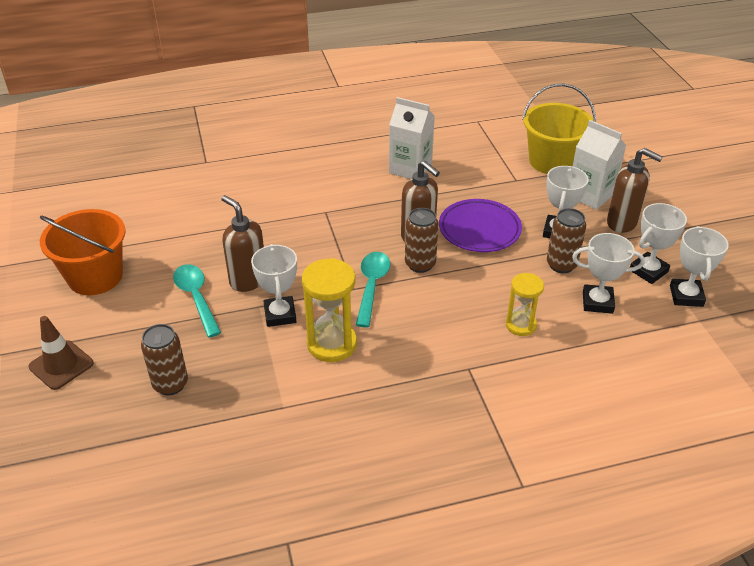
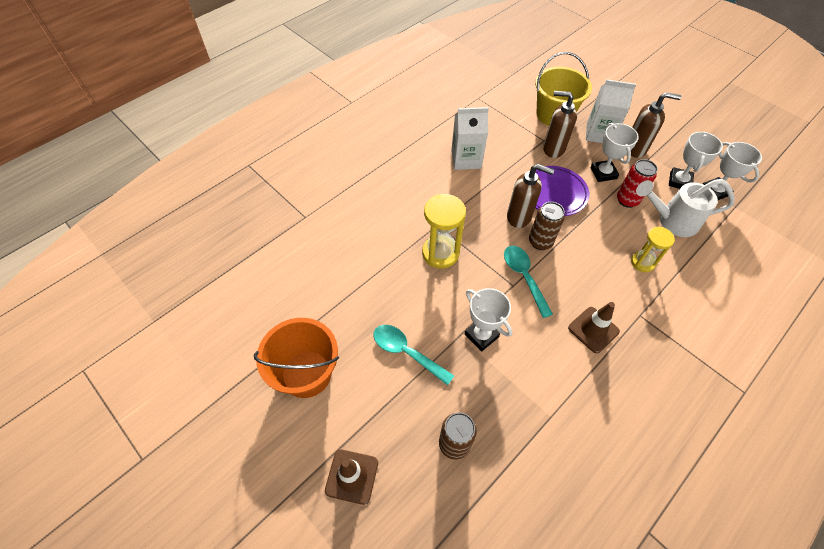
camera: 30 degrees left, 15 degrees up
(248, 280) = (432, 316): brown soap dispenser -> brown soap dispenser (553, 149)
(332, 344) = (538, 342): yellow hourglass -> yellow hourglass (440, 253)
(401, 358) = (593, 330): none -> brown traffic cone
(561, 265) = (627, 200): brown can -> red can
(597, 302) = (671, 221): white trophy -> white watering can

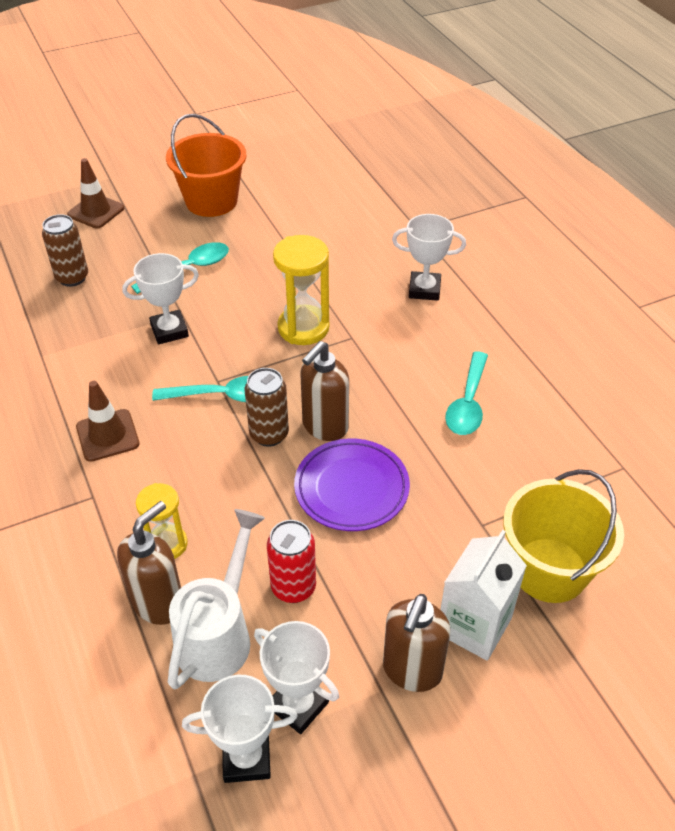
camera: 110 degrees right, 10 degrees down
(466, 159) = (468, 403): white carton -> turquoise spoon
(553, 149) = (455, 529): brown soap dispenser -> brown soap dispenser (159, 603)
(603, 173) = (369, 581): white trophy -> white trophy (424, 289)

